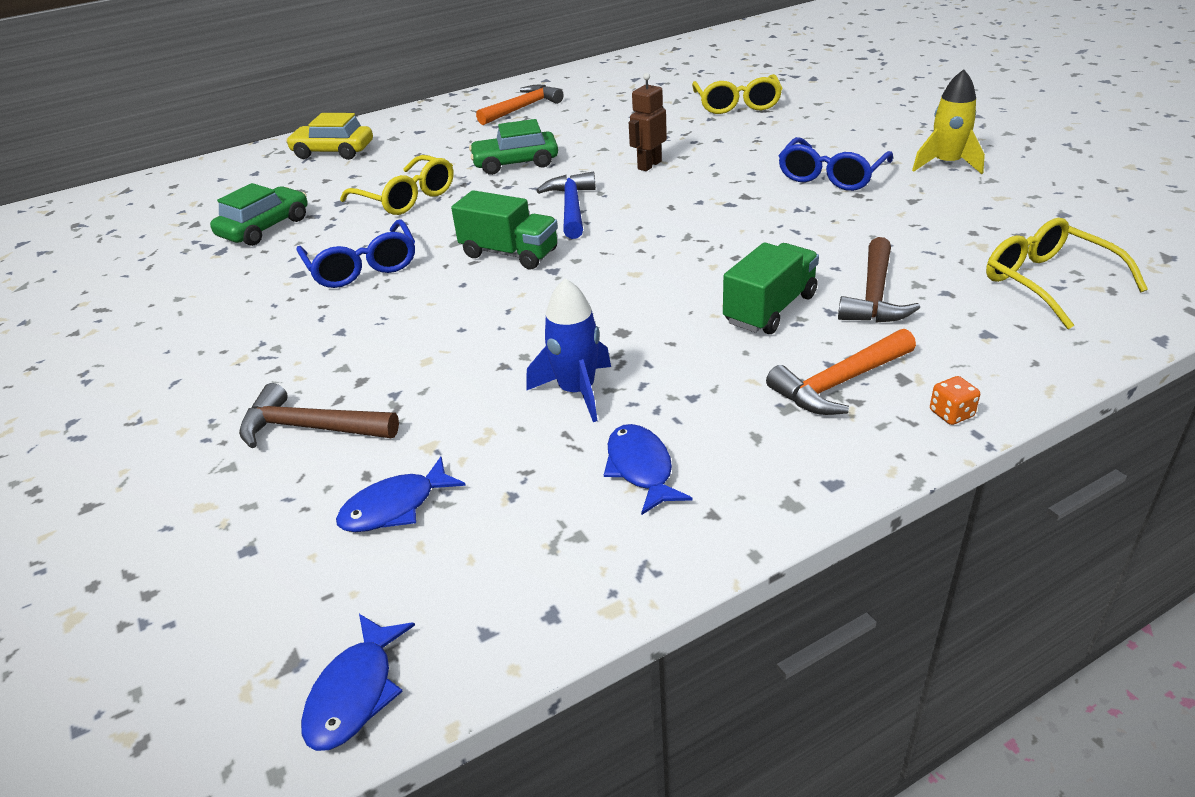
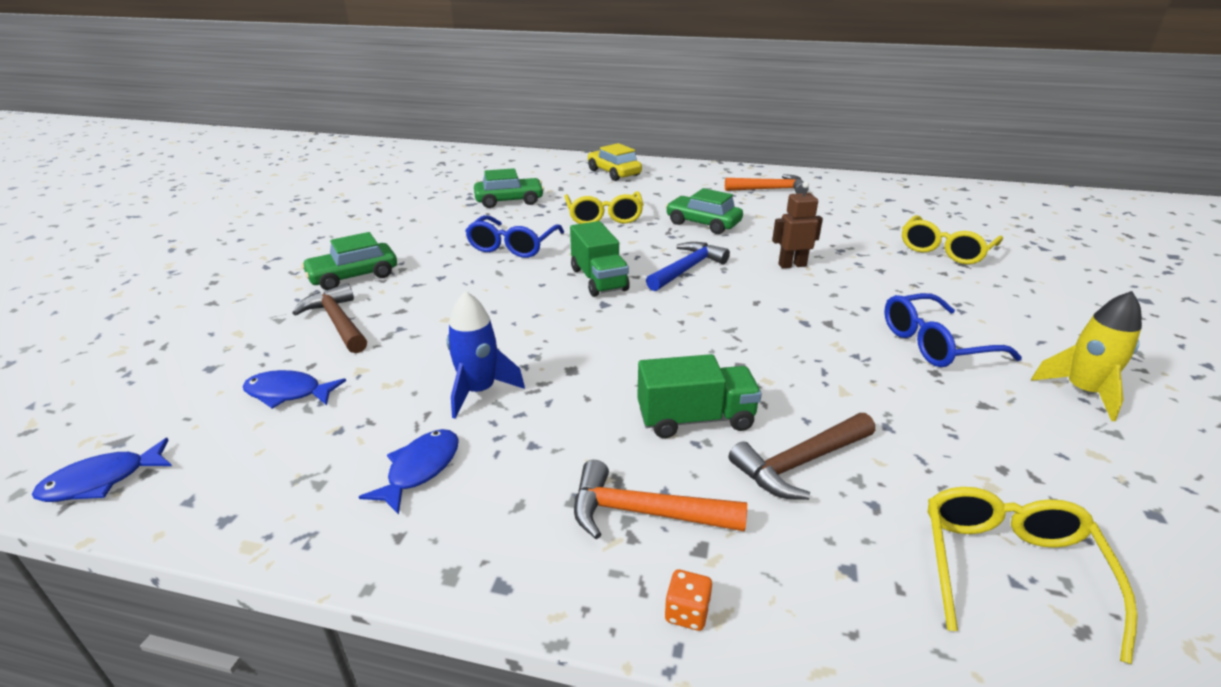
camera: 40 degrees right, 5 degrees down
(229, 383) = (353, 276): none -> green car

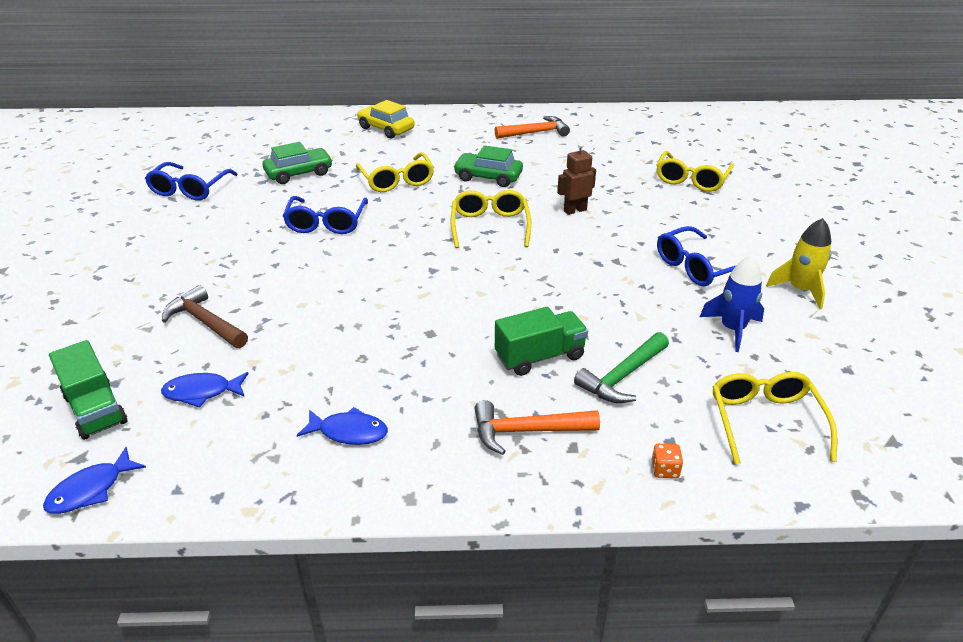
camera: 15 degrees left, 5 degrees up
(353, 276) = (191, 275): green car -> none
(399, 203) = (190, 189): none -> blue glasses
(420, 469) = (349, 432): blue fish -> blue fish turned 90 degrees clockwise
(479, 391) = (363, 363): blue rocket -> blue rocket (732, 329)
(598, 279) = (418, 247): green truck -> green truck (95, 409)
(687, 269) = (490, 226): blue hammer -> yellow glasses
(687, 612) = (577, 488): orange dice -> orange dice (665, 470)
(800, 463) = (622, 376): brown hammer -> green hammer

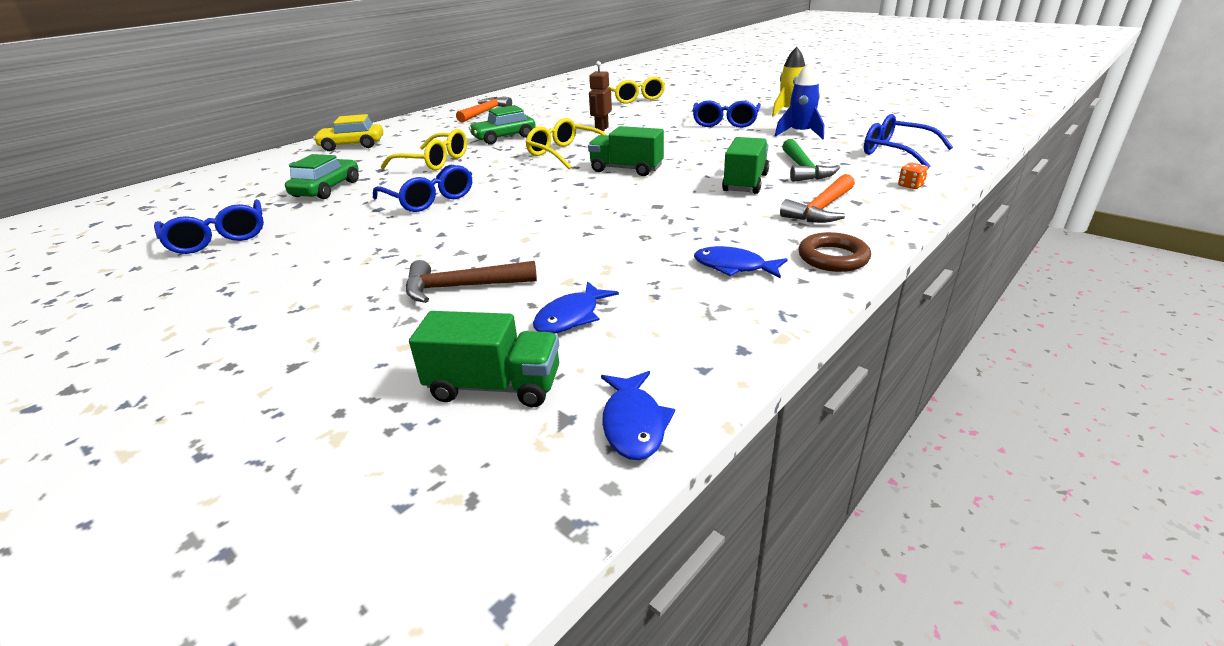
camera: 45 degrees left, 5 degrees down
(349, 432) = (734, 267): blue fish -> blue fish turned 120 degrees counterclockwise
(420, 482) = (833, 258): none -> brown ring
(492, 276) = (626, 169): none -> green truck
(765, 421) = (896, 152): yellow glasses -> blue glasses

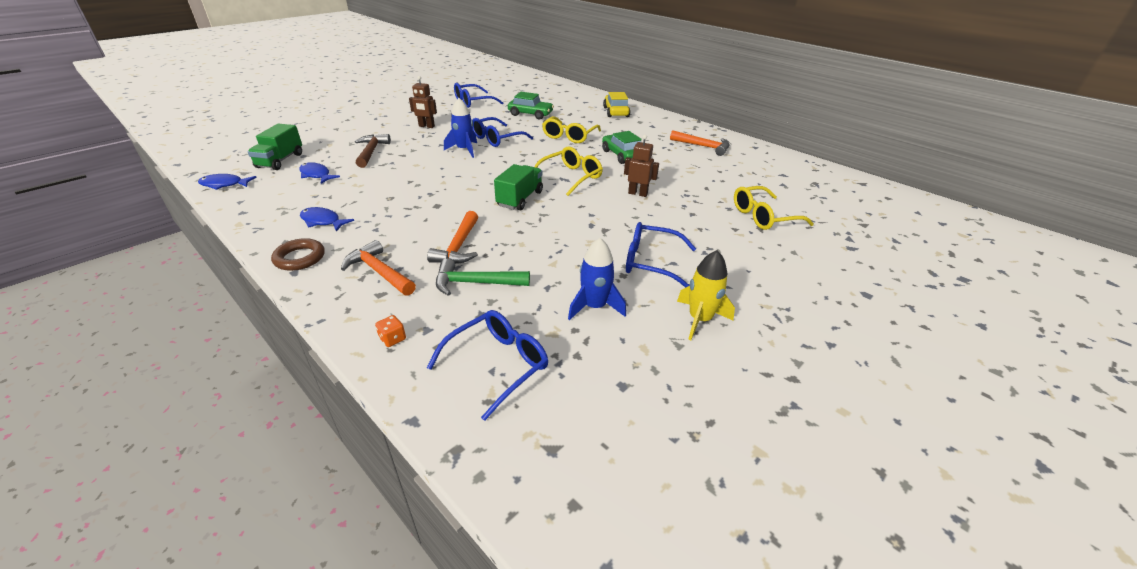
camera: 90 degrees right, 5 degrees up
(340, 259) = (426, 126): none -> brown robot
(470, 214) = (464, 150): none -> blue rocket
(734, 267) = (323, 221): blue fish -> blue fish turned 90 degrees counterclockwise
(745, 183) = (458, 246): green truck -> orange hammer

